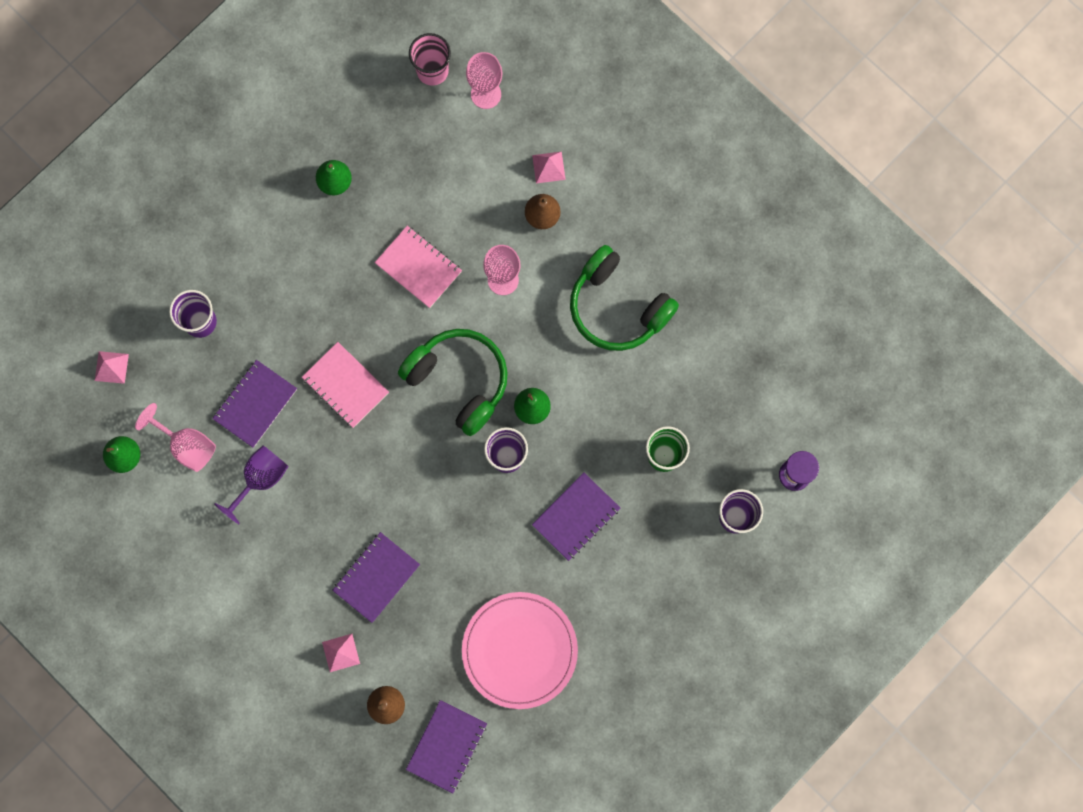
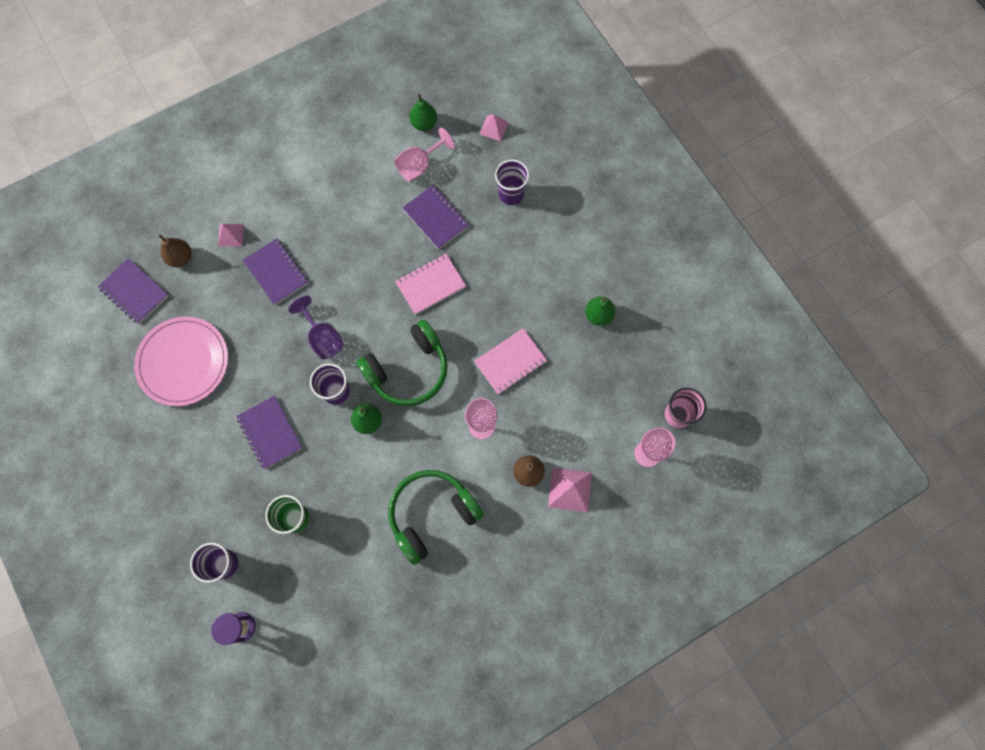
camera: 105 degrees right, 5 degrees down
(260, 479) = (378, 209): purple goblet -> purple goblet (323, 338)
(548, 167) = (569, 489): pink pyramid -> pink pyramid, size x1.53

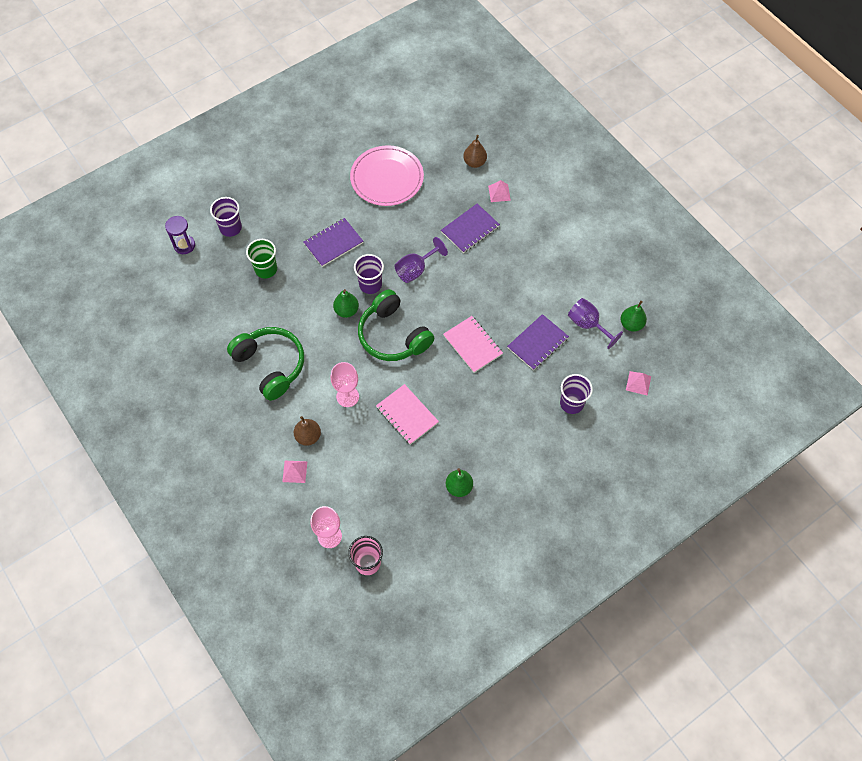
camera: 85 degrees right, 10 degrees down
(134, 292) = (442, 137): purple notebook -> none
(419, 165) = (588, 325): pink goblet -> purple goblet
(569, 489) = (294, 471): pink pyramid -> pink pyramid, size x0.66

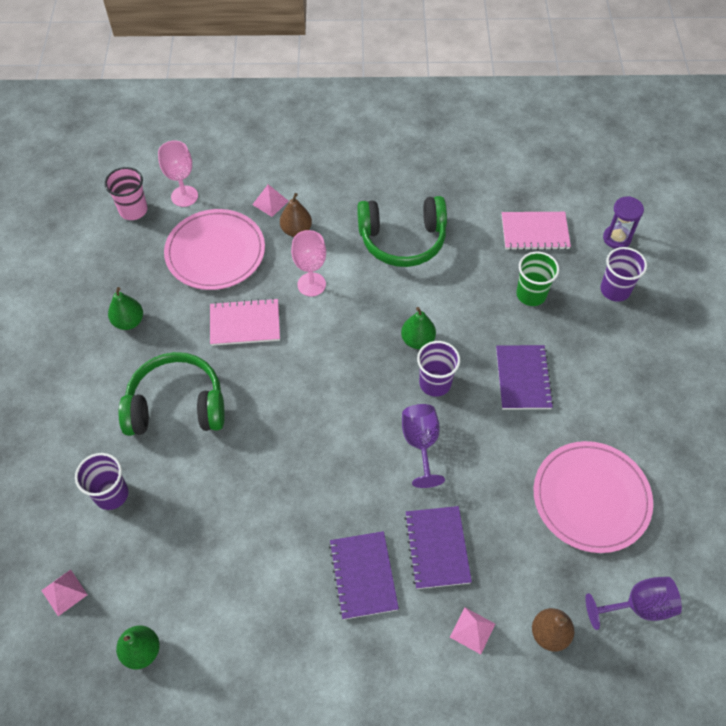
camera: 125 degrees right, 5 degrees down
(364, 476) = (215, 252): none -> pink plate
(393, 335) = (349, 366): green headphones -> green headphones (176, 406)
(472, 345) = (271, 439): pink notebook -> pink notebook (535, 232)
(537, 343) = (214, 512): purple notebook -> purple notebook (363, 575)
(588, 325) = (187, 593): purple goblet -> purple goblet (638, 606)

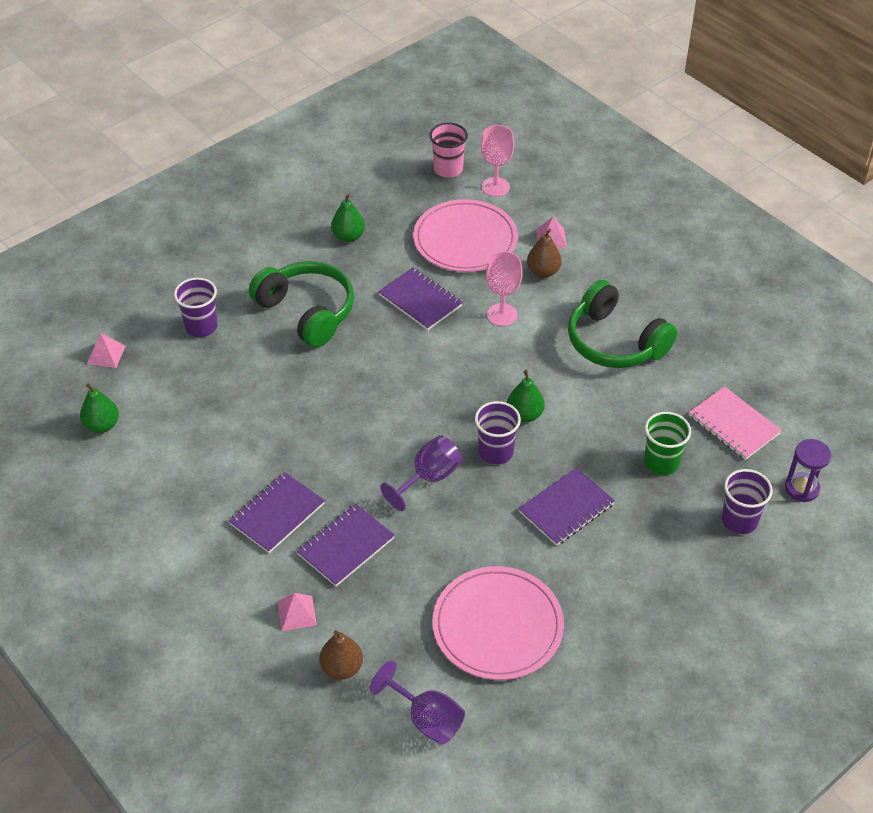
camera: 50 degrees right, 10 degrees down
(245, 323) = (420, 300): pink notebook -> purple notebook

